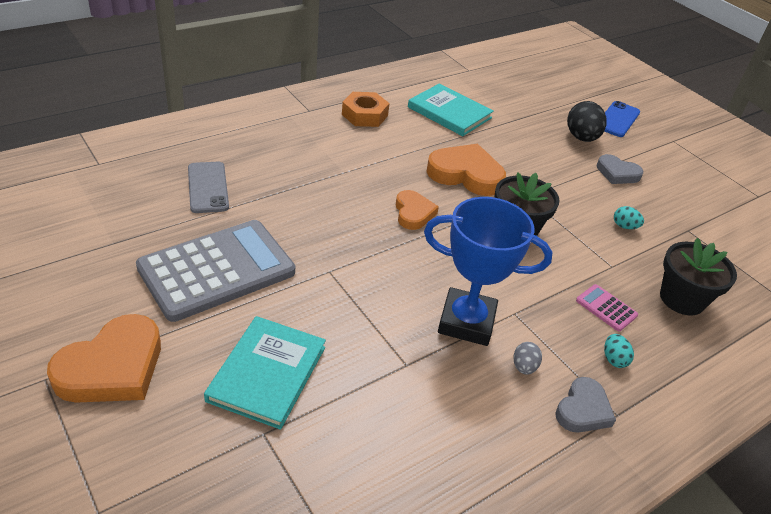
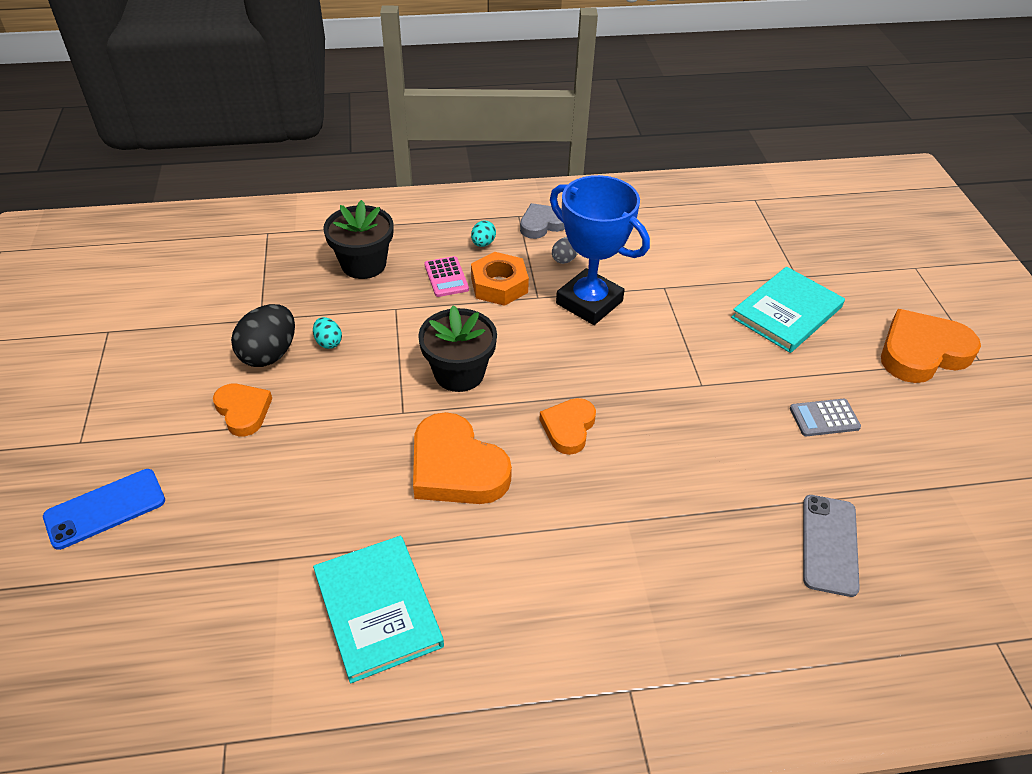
camera: 150 degrees left, 5 degrees up
(217, 270) = (824, 418): grey calculator -> grey calculator, size x0.40
(365, 115) = (534, 645): orange nut -> orange nut (499, 285)
(581, 138) = (215, 487): black egg -> black egg (269, 354)
(617, 173) = (243, 411): grey heart -> orange heart

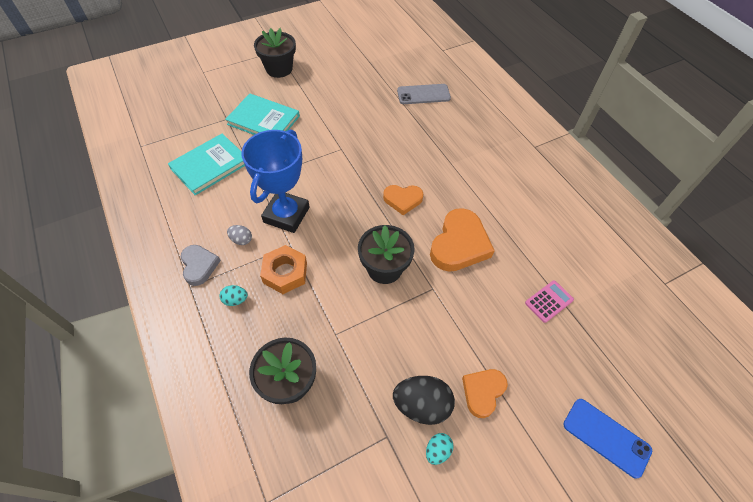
camera: 110 degrees left, 10 degrees up
(328, 342) = (391, 366): turquoise egg -> turquoise egg (437, 451)
(378, 609) = (563, 248): turquoise book -> turquoise book (210, 165)
(446, 277) = (287, 312): pink calculator -> pink calculator (549, 301)
(542, 224) = (199, 266): grey heart -> grey heart turned 150 degrees counterclockwise
(824, 418) = (345, 100): grey calculator -> none
(922, 352) = (279, 69): orange heart -> black flower pot

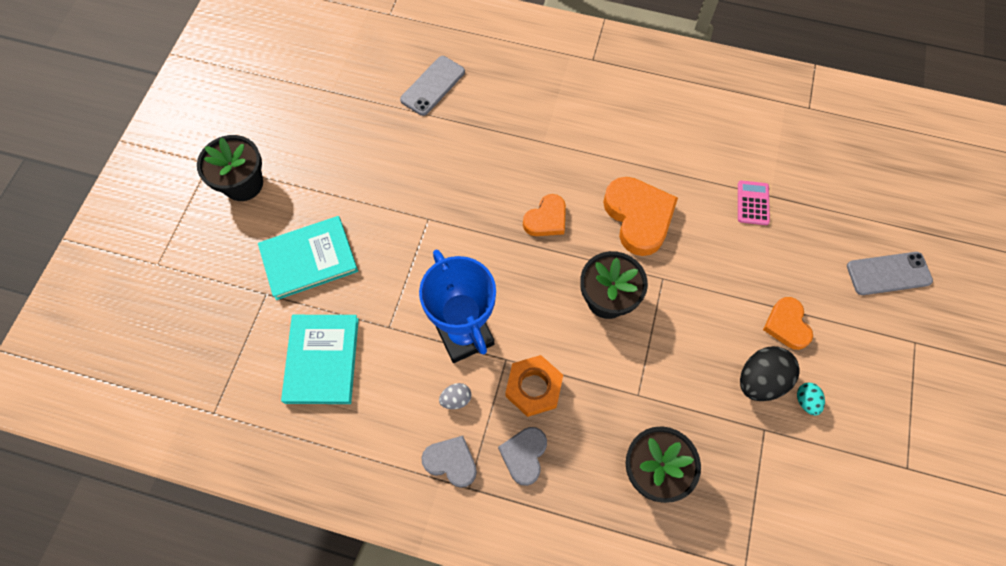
camera: 45 degrees left, 10 degrees up
(235, 300) = (524, 455): turquoise egg -> grey heart
(606, 437) = (888, 274): blue phone -> grey phone

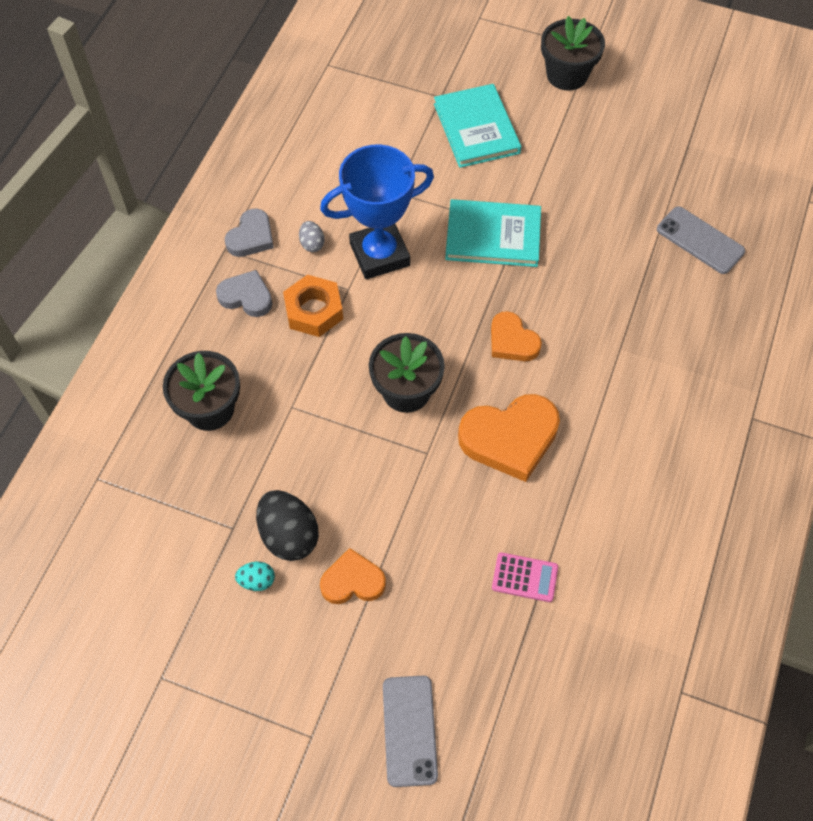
camera: 95 degrees right, 5 degrees down
(322, 360) = (367, 139): turquoise book -> turquoise book (493, 236)

